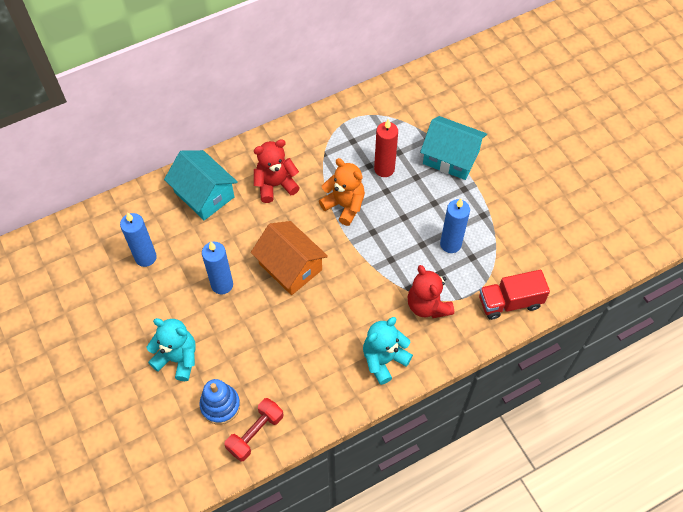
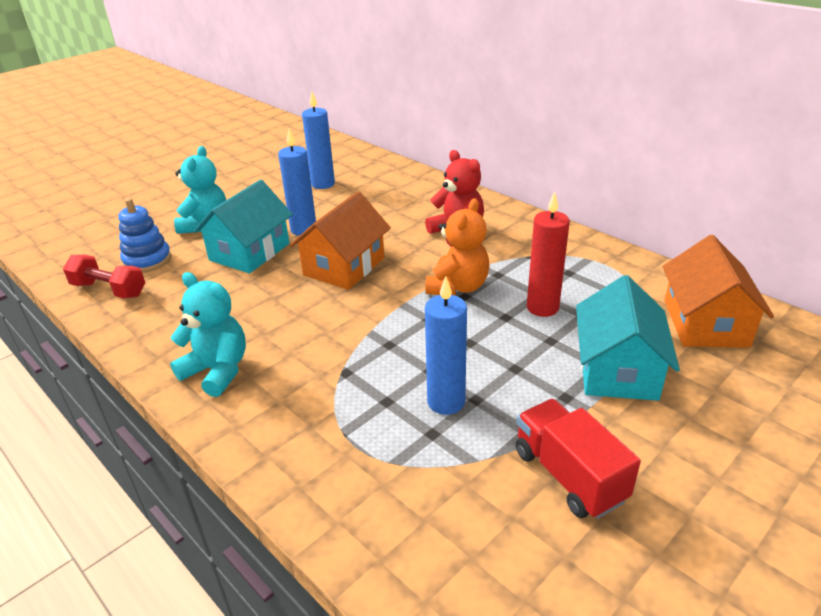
camera: 75 degrees right, 25 degrees down
(204, 194) = (416, 196): turquoise house -> turquoise house (249, 252)
(427, 100) = (705, 323): none -> orange house
(428, 305) = (320, 398): red teddy bear -> none
(509, 302) = (356, 504): red truck -> red truck (568, 475)

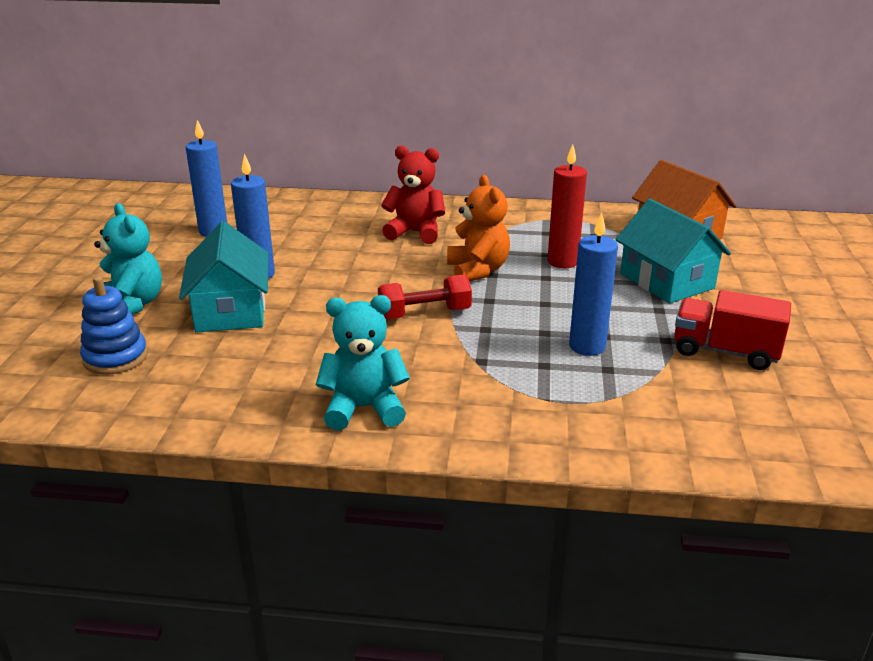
camera: 40 degrees left, 5 degrees down
(109, 290) = (114, 398): red dumbbell -> red dumbbell (424, 313)
(344, 266) = (352, 289): orange house -> none

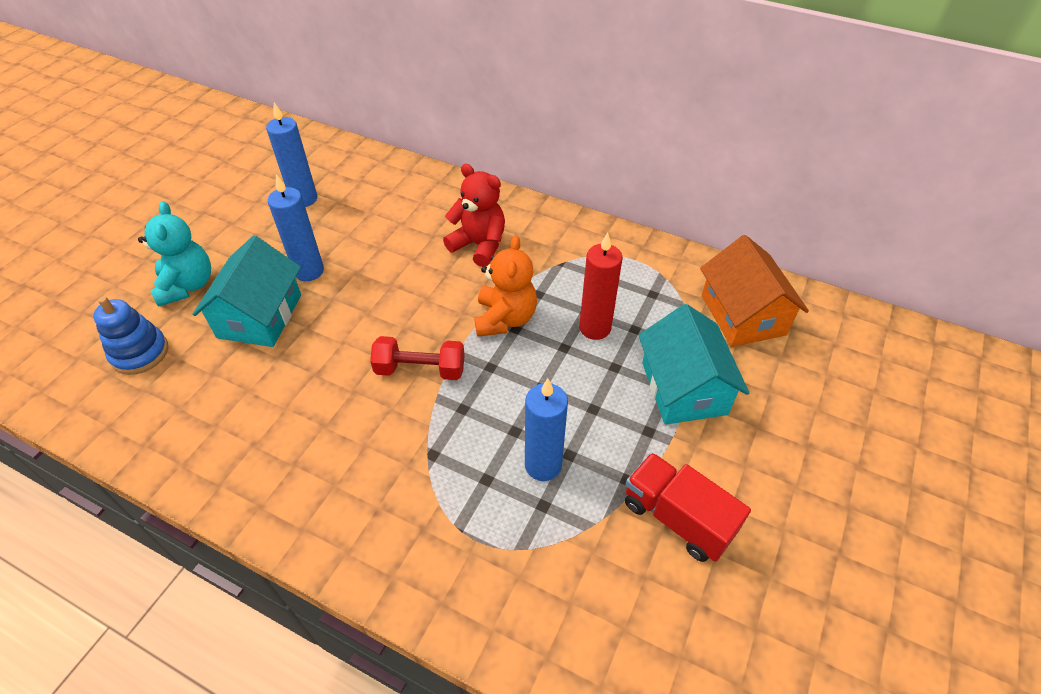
camera: 20 degrees right, 20 degrees up
(364, 408) = (295, 487): turquoise teddy bear -> none

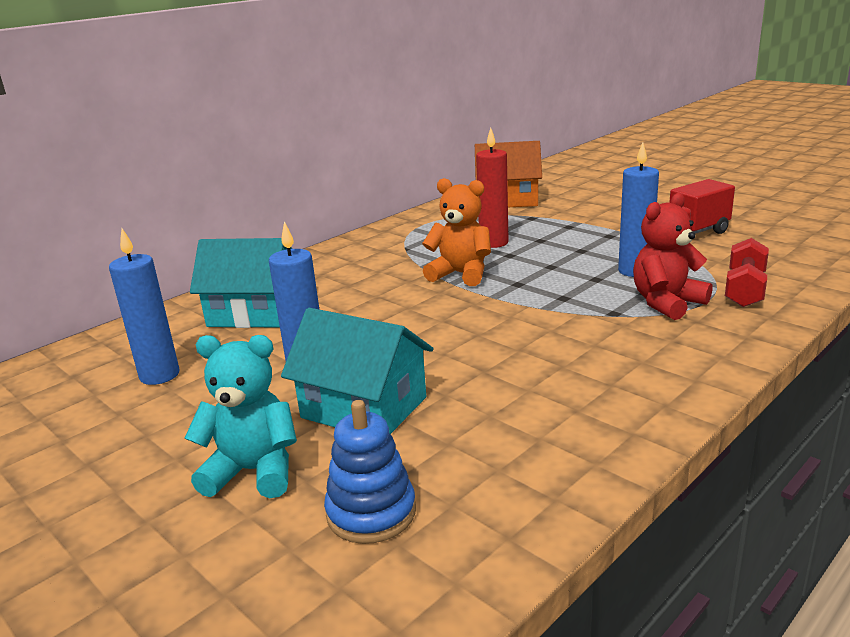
camera: 70 degrees left, 25 degrees down
(420, 369) = (506, 314): red dumbbell -> red dumbbell (744, 289)
(479, 245) = (350, 279): red teddy bear -> red teddy bear (666, 303)
(684, 388) = (571, 222): turquoise house -> turquoise house (254, 312)

